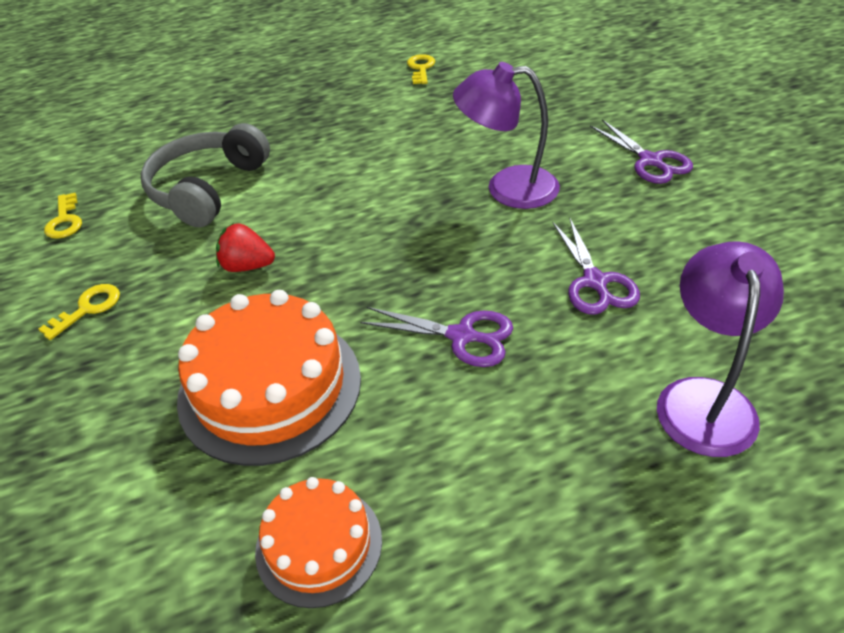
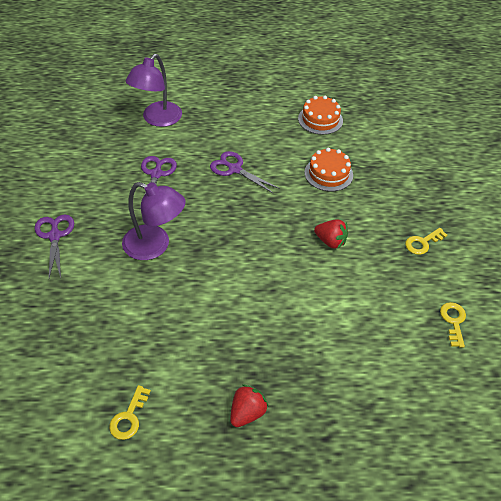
camera: 165 degrees left, 5 degrees up
(207, 189) = (351, 318): grey headphones -> none
(270, 387) = (328, 174): orange cake -> orange cake, size x0.58
(310, 96) = (247, 413): none -> red strawberry

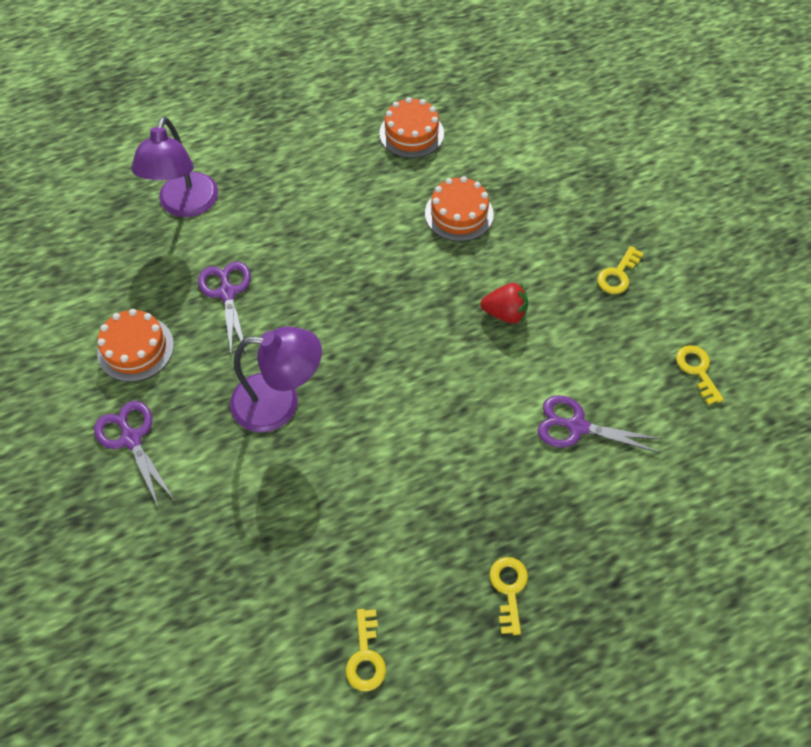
camera: 20 degrees left, 10 degrees up
(85, 187) = (135, 348): none -> orange cake
(234, 169) = (332, 248): purple scissors -> purple scissors (576, 426)
(247, 413) = (509, 589): red strawberry -> yellow key

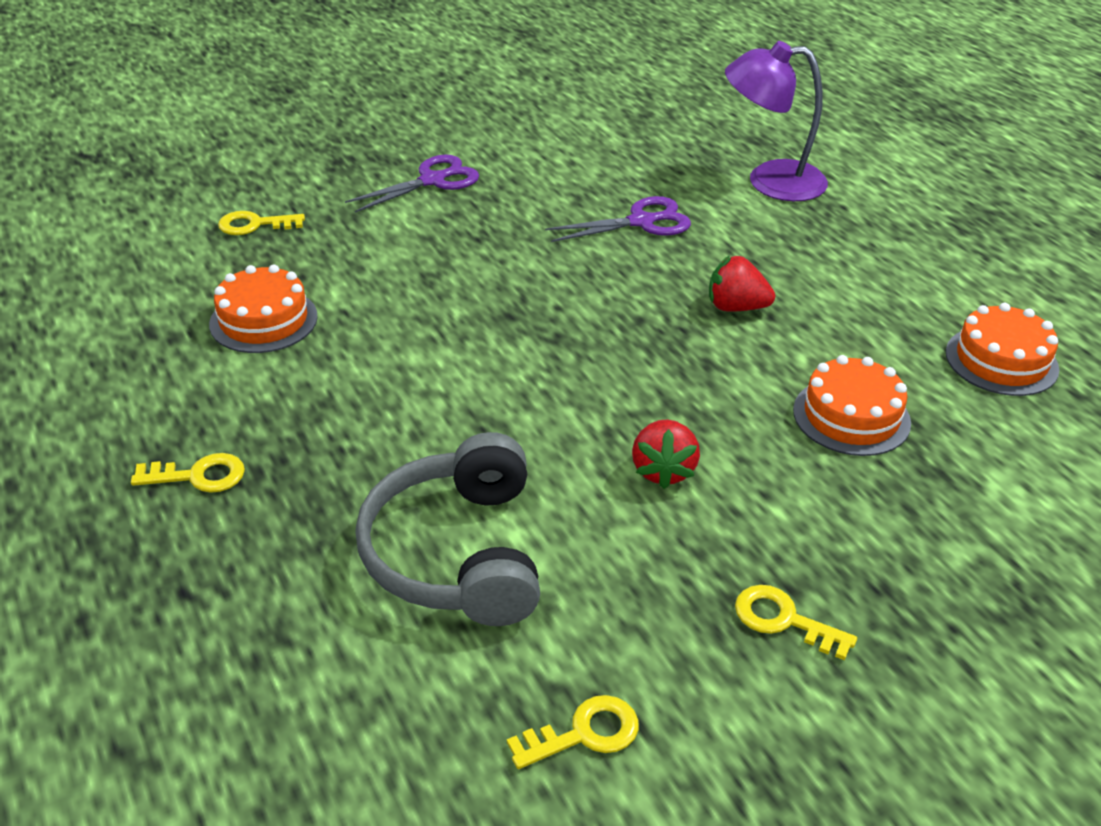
camera: 85 degrees right, 20 degrees down
(135, 348) = (550, 171): orange cake -> orange cake (263, 320)
(279, 403) = (484, 272): purple lamp -> none
(344, 252) = (736, 307): none -> red strawberry
(366, 656) = (140, 355): yellow key -> yellow key (254, 225)
(576, 426) = (456, 553): purple scissors -> grey headphones

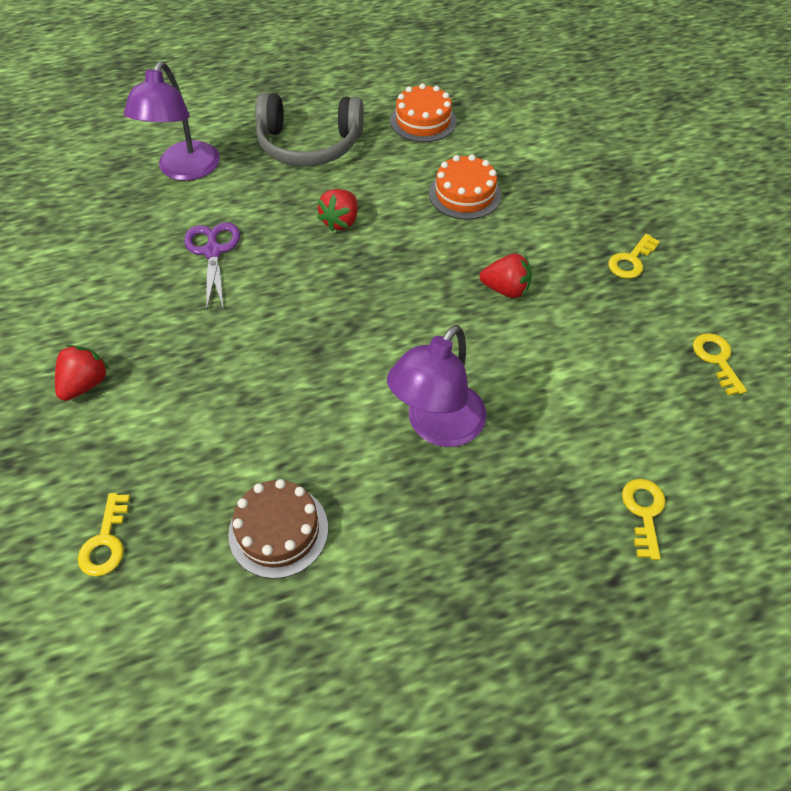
camera: 80 degrees left, 15 degrees up
(198, 476) = (487, 577): yellow key -> yellow key (643, 512)
(263, 320) = (278, 530): orange cake -> brown cake
(407, 421) = (437, 427): none -> purple lamp
(432, 180) = (85, 384): purple scissors -> red strawberry
(456, 553) = (577, 407): grey headphones -> grey headphones (309, 145)

